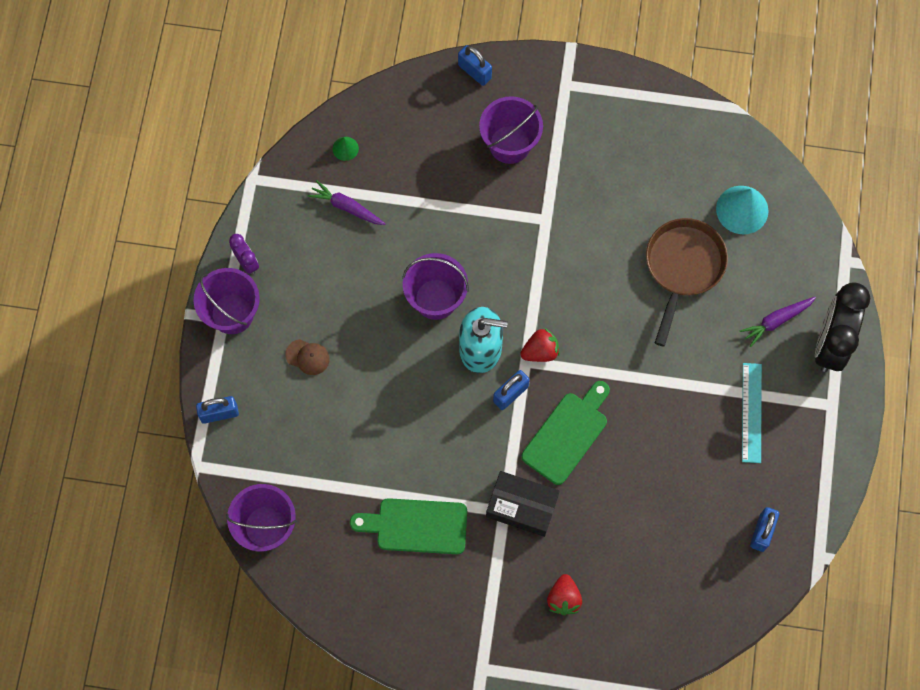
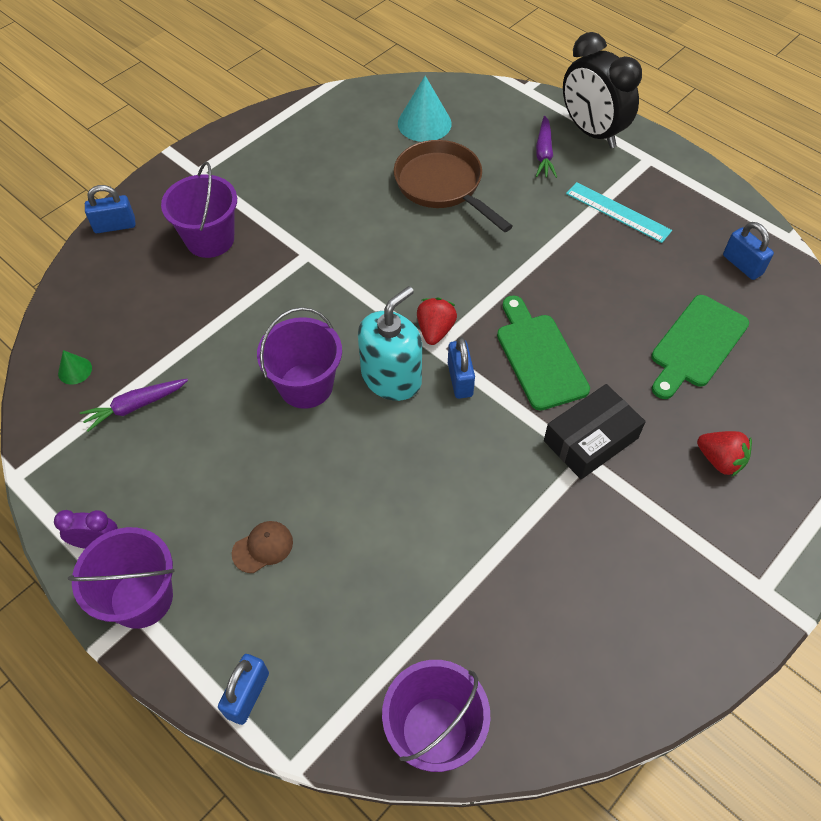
camera: 55 degrees left, 15 degrees down
(416, 526) = (546, 555): green cutting board -> green cutting board (696, 345)

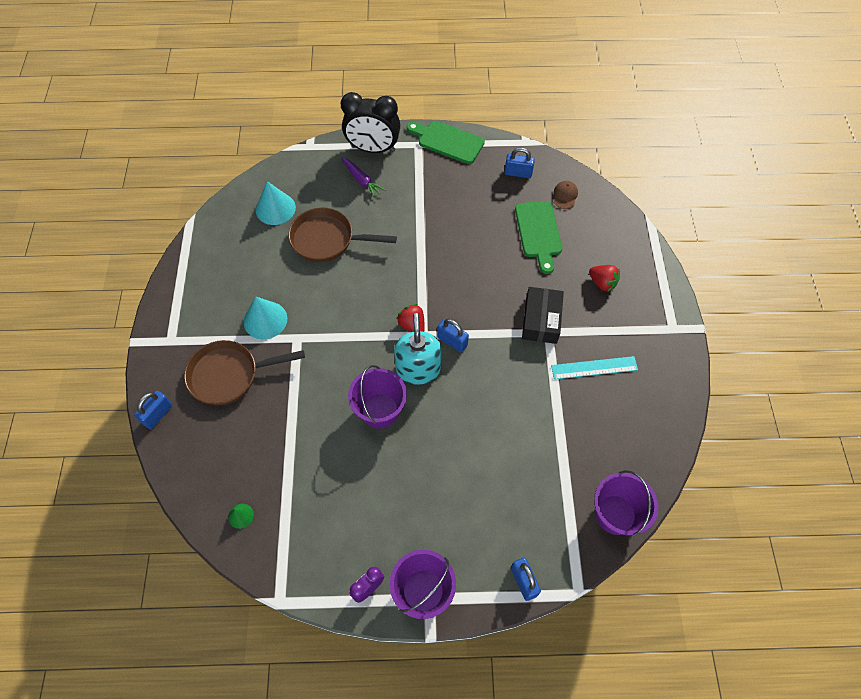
camera: 45 degrees left, 5 degrees up
(135, 406) = (301, 503): purple carrot -> none
(210, 239) = (229, 375): purple bucket -> brown pan
(263, 547) = (452, 510): brown cap -> brown cap (565, 195)
(298, 215) = (265, 320): none -> turquoise cone
(539, 357) = (476, 297): green cutting board -> green cutting board (448, 141)
(617, 212) = (433, 187): turquoise ruler -> turquoise ruler (594, 368)
(720, 460) = (602, 283): red strawberry -> red strawberry turned 45 degrees clockwise

